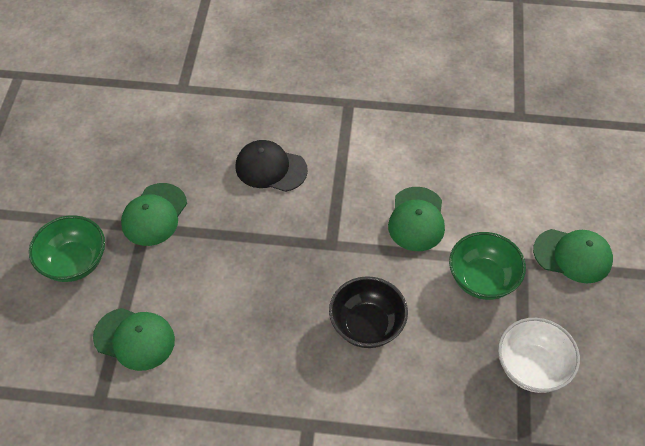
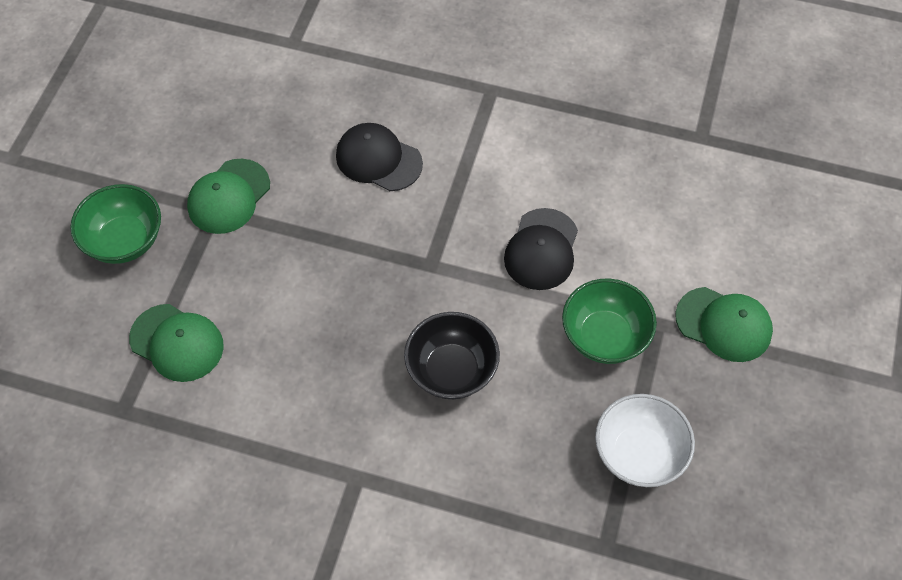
camera: 10 degrees right, 5 degrees up
(417, 219) = (541, 249): green cap -> black cap

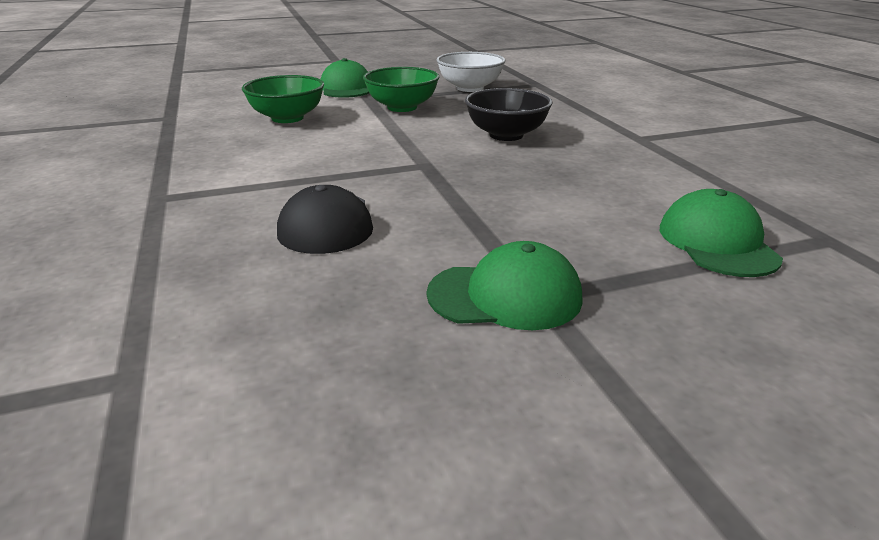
camera: 125 degrees left, 30 degrees down
(125, 240) = (701, 349): green bowl -> green bowl (287, 118)
(541, 249) = (351, 136): black cap -> none

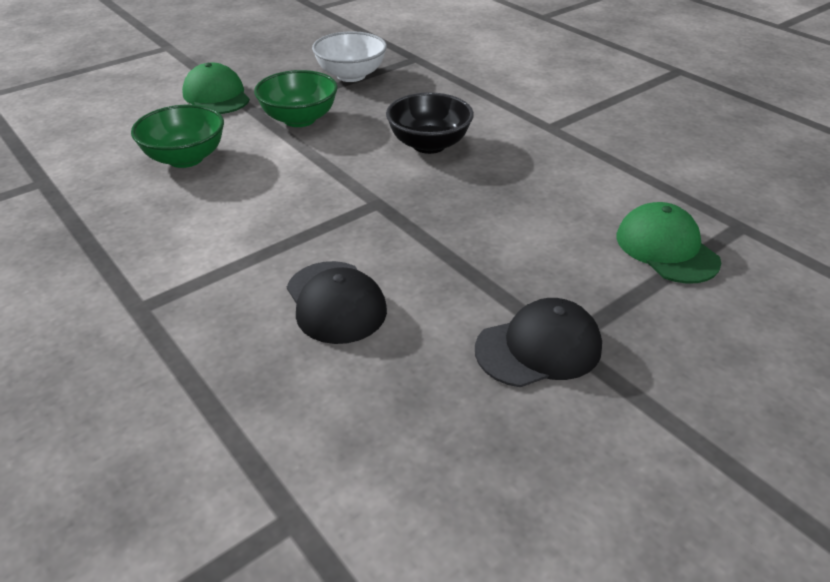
camera: 20 degrees left, 10 degrees up
(505, 295) = (538, 348): green cap -> black cap

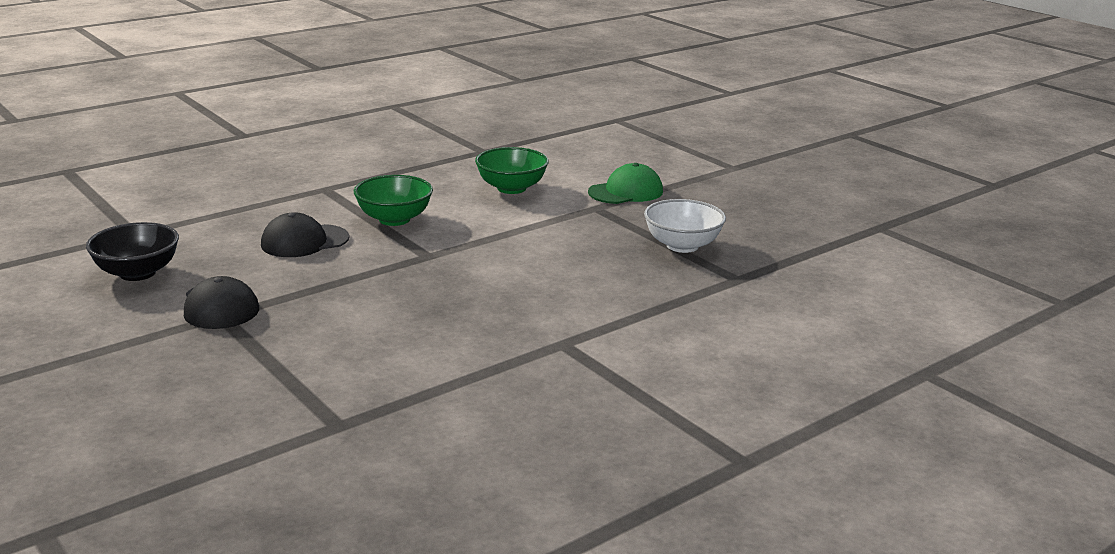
camera: 90 degrees right, 15 degrees down
(299, 119) = (580, 225): green bowl -> green bowl (394, 219)
(429, 145) = (527, 279): black bowl -> black bowl (137, 273)
(666, 248) = (316, 376): green cap -> none

